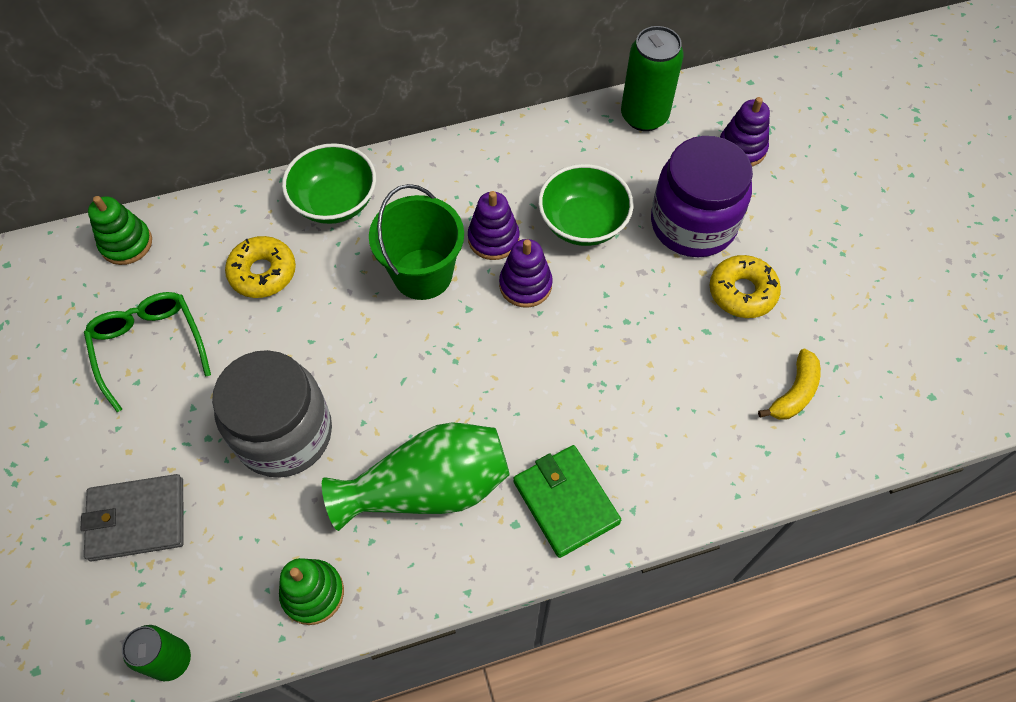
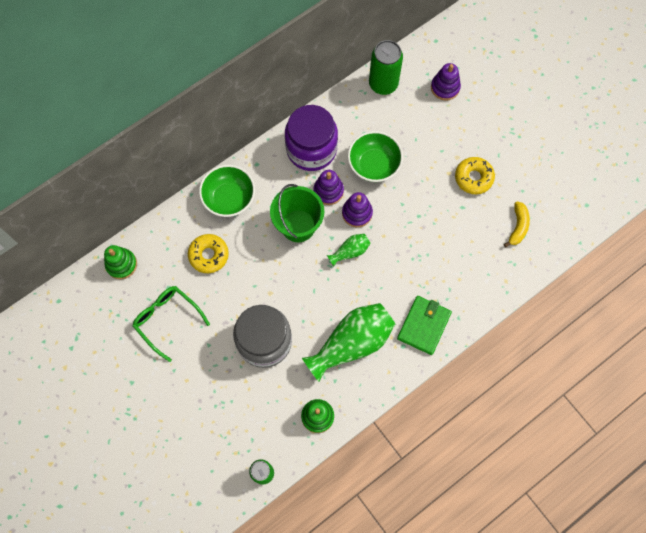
camera: 20 degrees left, 10 degrees up
(137, 519) = (210, 413): grey wallet -> none
(489, 339) = (350, 251): none -> green vase
(566, 502) = (424, 326): green wallet -> green wallet turned 75 degrees clockwise
(693, 224) = (434, 145): purple jar -> purple jar (311, 149)

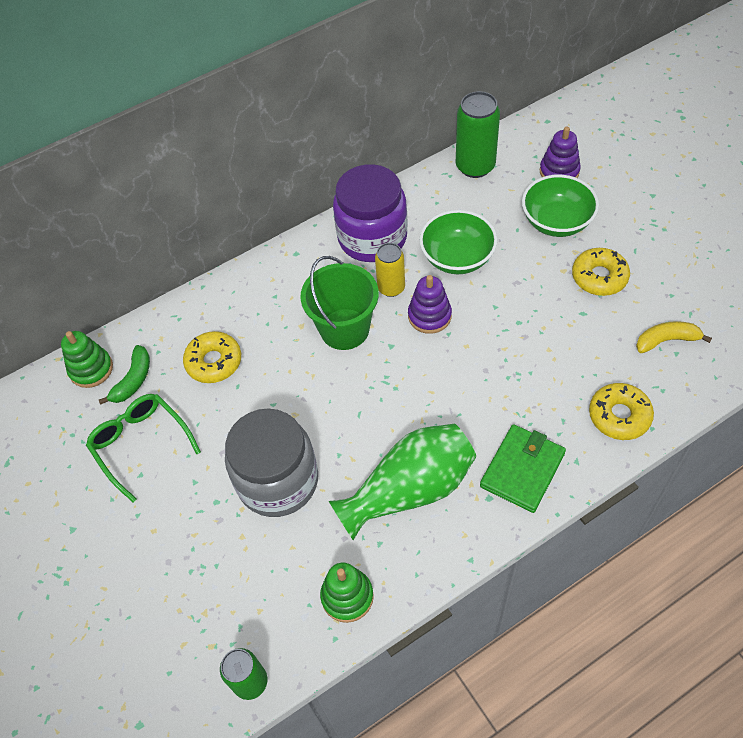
camera: 10 degrees right, 15 degrees down
(153, 272) = (133, 380): none -> green banana
(229, 198) = (253, 292): green bowl -> green bowl (556, 222)
(328, 191) = (391, 288): purple stacking toy -> yellow can
(350, 251) = (416, 364): green vase -> none
(486, 284) = (619, 416): none -> yellow donut
(518, 226) = (666, 340): yellow banana -> yellow banana turned 120 degrees counterclockwise

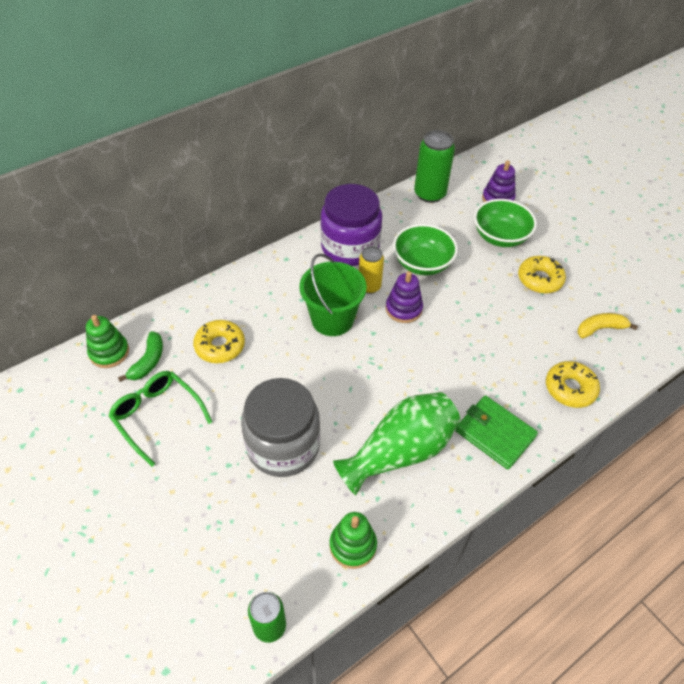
camera: 10 degrees left, 5 degrees down
(522, 470) = (495, 434): green wallet -> green wallet turned 75 degrees counterclockwise

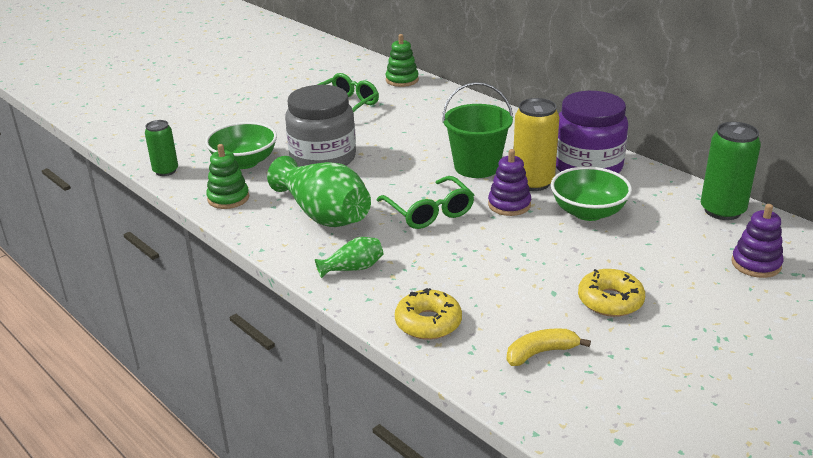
camera: 85 degrees right, 20 degrees down
(148, 361) = (397, 95): green banana -> none
(220, 346) = (423, 119): yellow donut -> none
(369, 286) = (533, 182): yellow can -> yellow can, size x1.57
(407, 366) = (429, 212): none -> green glasses
(495, 434) = (353, 268): green wallet -> green vase
(500, 237) = (675, 267): green bowl -> green bowl (244, 162)
(600, 329) = (541, 353): yellow banana -> yellow banana turned 90 degrees counterclockwise

